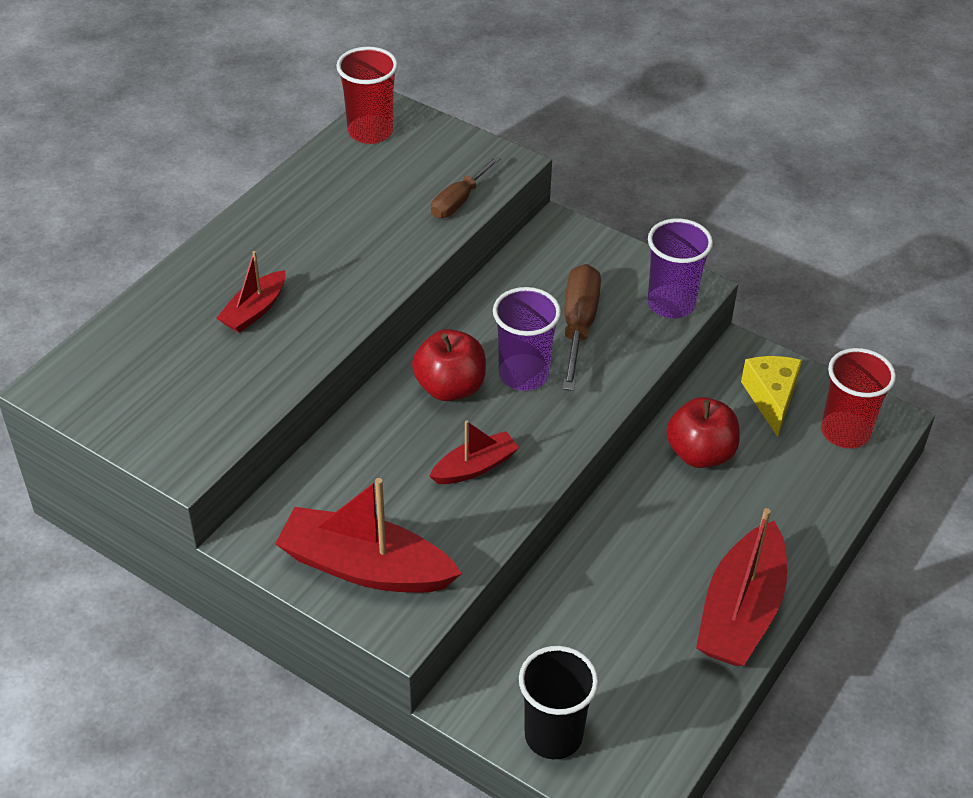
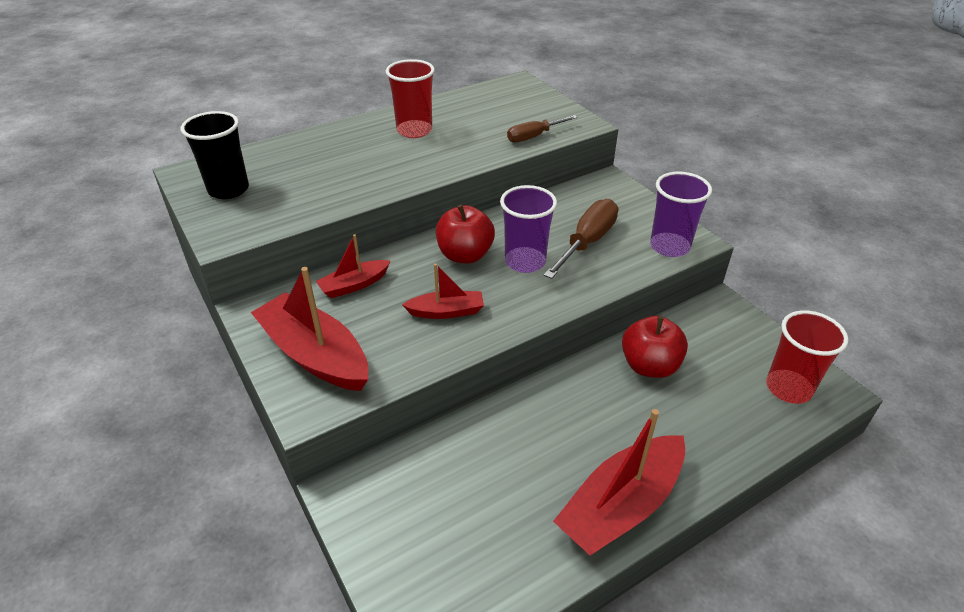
camera: 25 degrees right, 5 degrees down
(254, 310) = (347, 163): red boat -> red boat (354, 285)
(370, 132) = (501, 90): red cup -> red cup (414, 131)
(553, 735) = (394, 551): black cup -> black cup (228, 190)
(771, 398) = (732, 343): yellow cheese -> none

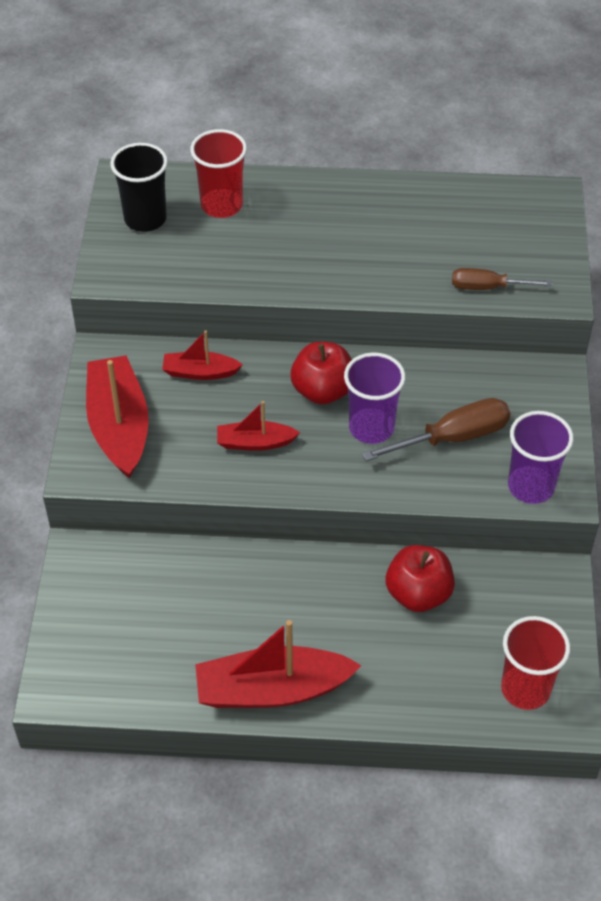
camera: 35 degrees right, 10 degrees up
(414, 131) = (372, 220): red cup -> red cup (221, 205)
(446, 311) = (255, 442): red boat -> red boat turned 150 degrees clockwise

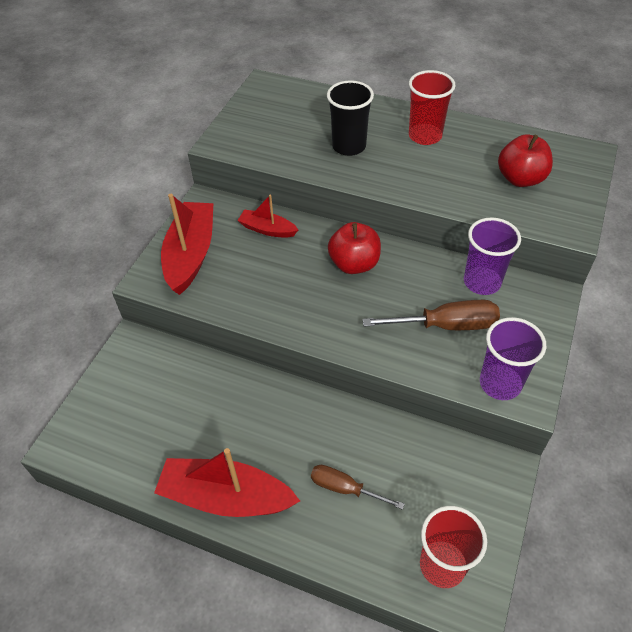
camera: 20 degrees right, 0 degrees up
(145, 219) = (266, 112): black cup -> black cup (349, 146)
(221, 205) = (325, 113): red cup -> red cup (425, 136)
(255, 442) = (285, 291): red boat -> none
(371, 428) = (381, 301): purple cup -> purple cup (482, 282)
(418, 594) = (378, 449): red apple -> red apple (520, 179)
(488, 287) = (511, 210): brown screwdriver -> brown screwdriver (345, 488)

